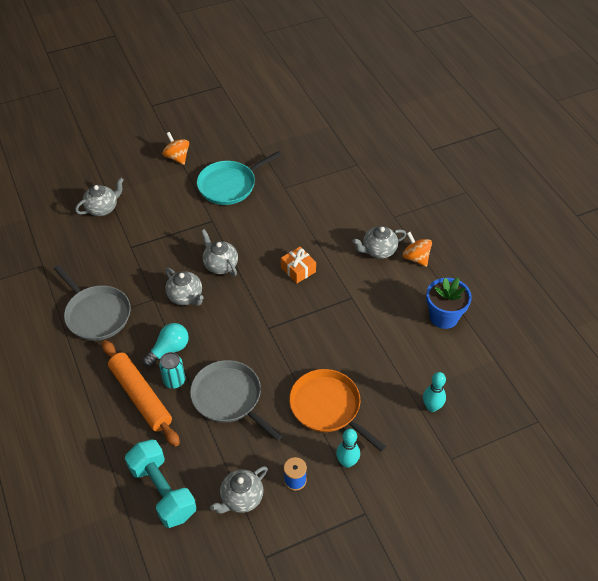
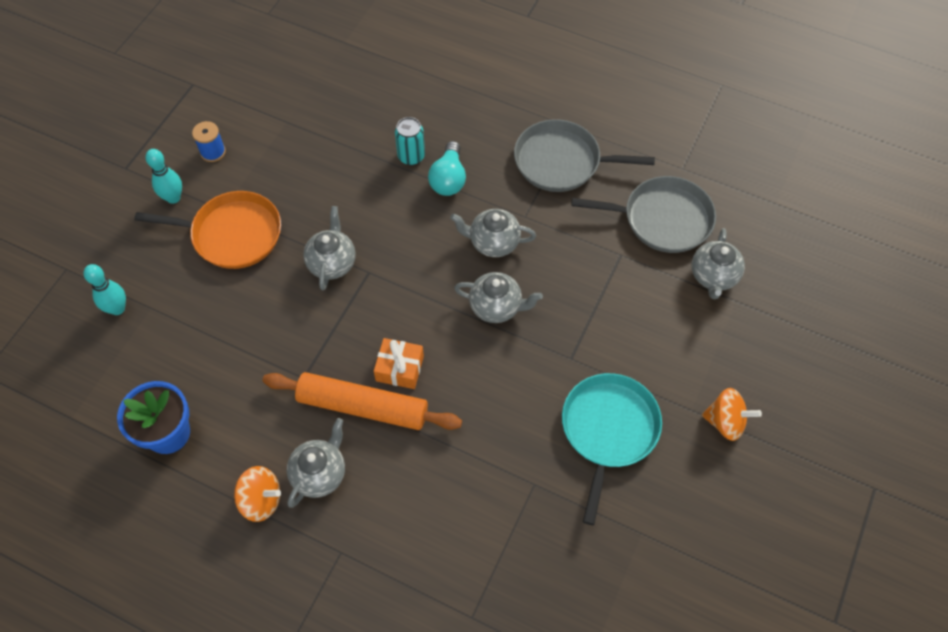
camera: 140 degrees right, 10 degrees up
(141, 396) = (427, 123): orange rolling pin -> orange rolling pin (362, 407)
(163, 491) = (325, 71): turquoise dumbbell -> none
(229, 398) = (341, 177): grey pan -> grey pan (662, 219)
(241, 498) = (251, 108): grey teapot -> grey teapot (332, 263)

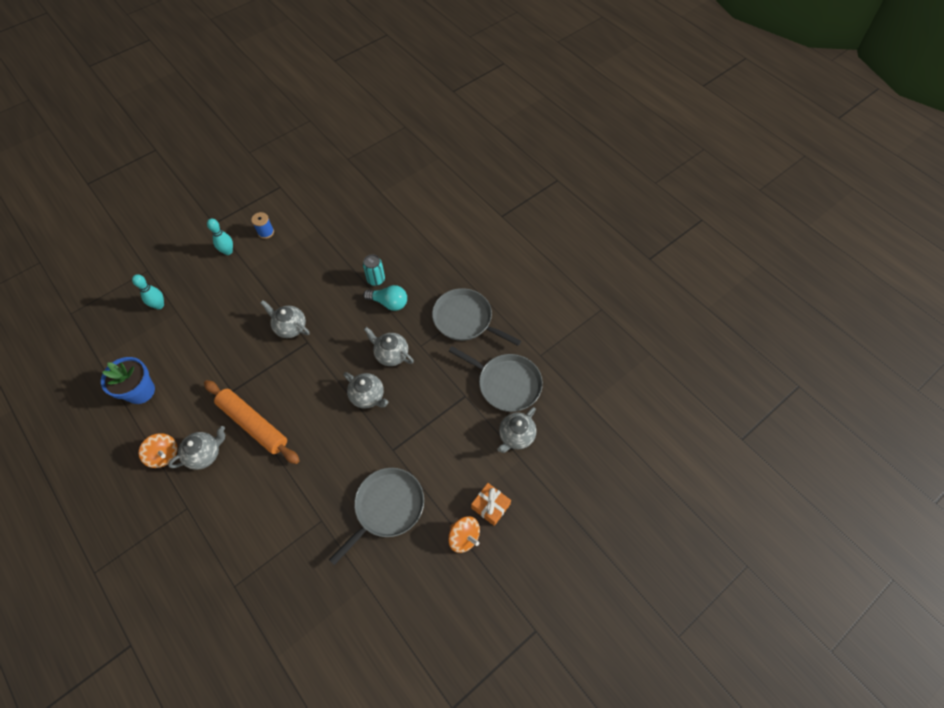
camera: 25 degrees right, 0 degrees up
(232, 234) = (246, 286): orange pan -> none
(332, 263) = (290, 327): grey teapot -> grey teapot turned 90 degrees counterclockwise
(399, 368) = (288, 410): orange gift -> orange gift (490, 506)
(448, 179) = (389, 303): turquoise light bulb -> turquoise light bulb turned 105 degrees counterclockwise
(608, 430) = (387, 507): turquoise pan -> grey pan

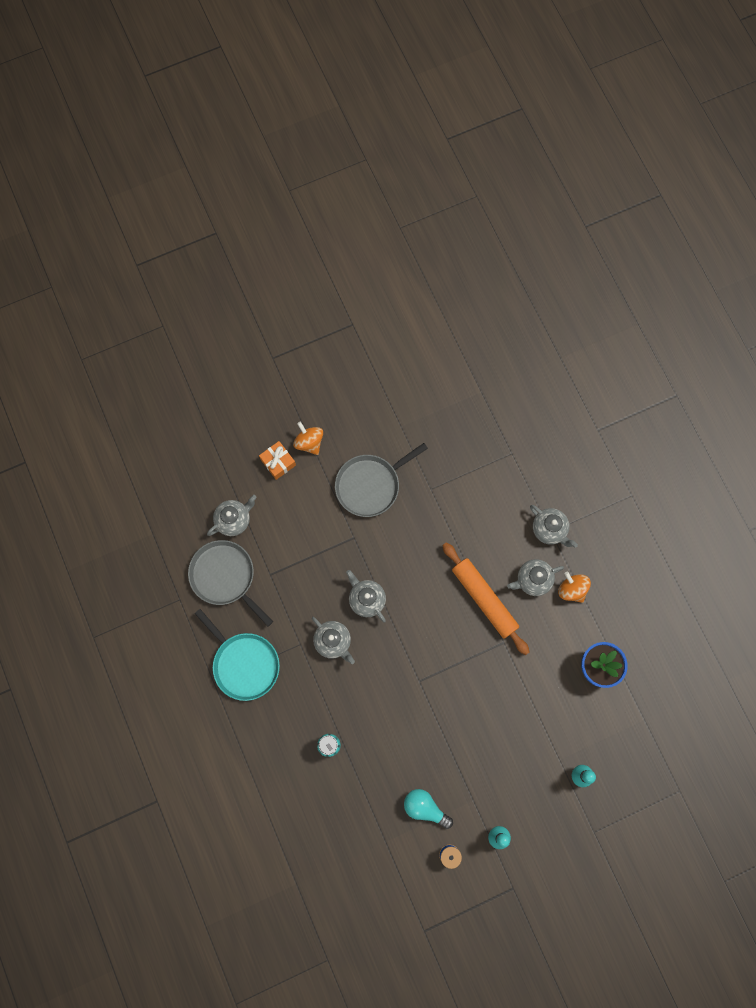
camera: 165 degrees left, 15 degrees up
(290, 327) = (435, 705): grey teapot -> grey teapot (549, 529)
(389, 303) = (321, 708): turquoise light bulb -> turquoise light bulb (425, 807)
(465, 319) = (244, 663): grey pan -> turquoise pan

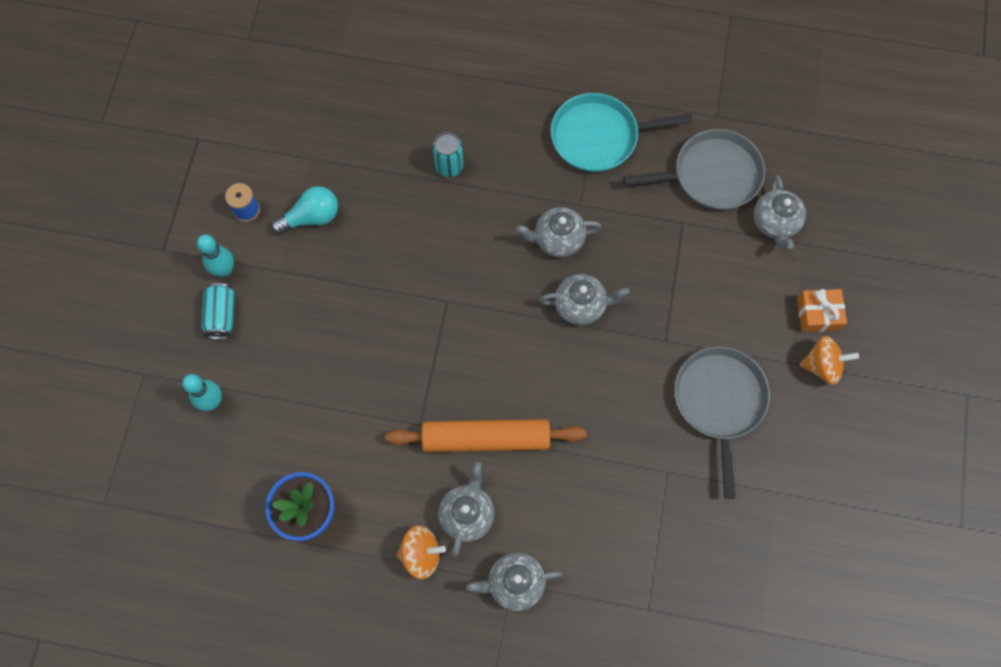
camera: 125 degrees right, 5 degrees down
(526, 813) = (222, 315): none -> turquoise can

